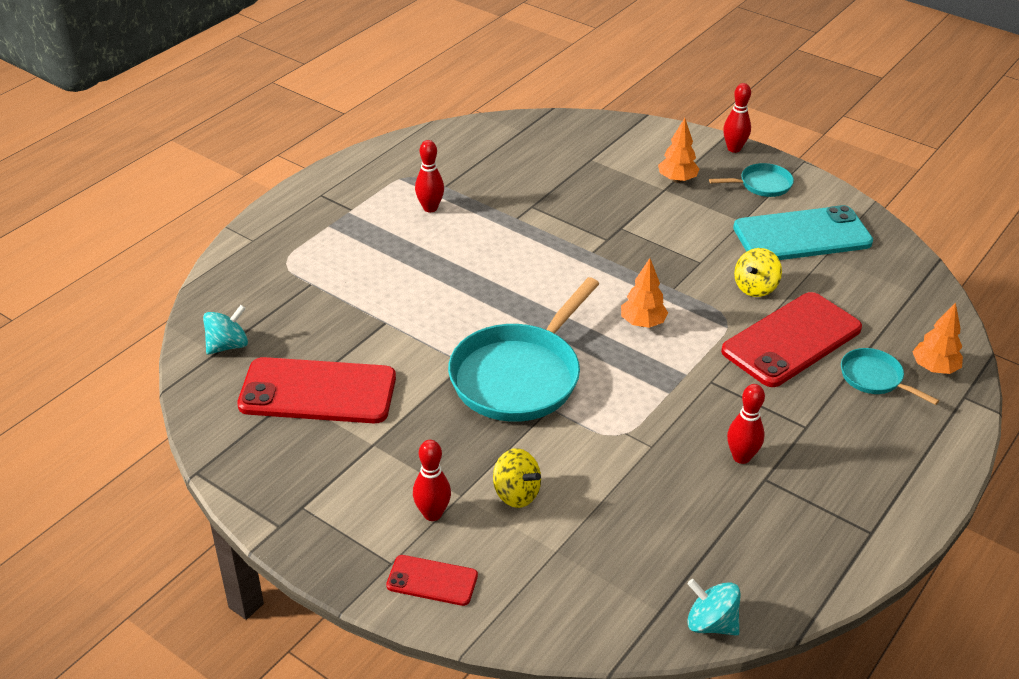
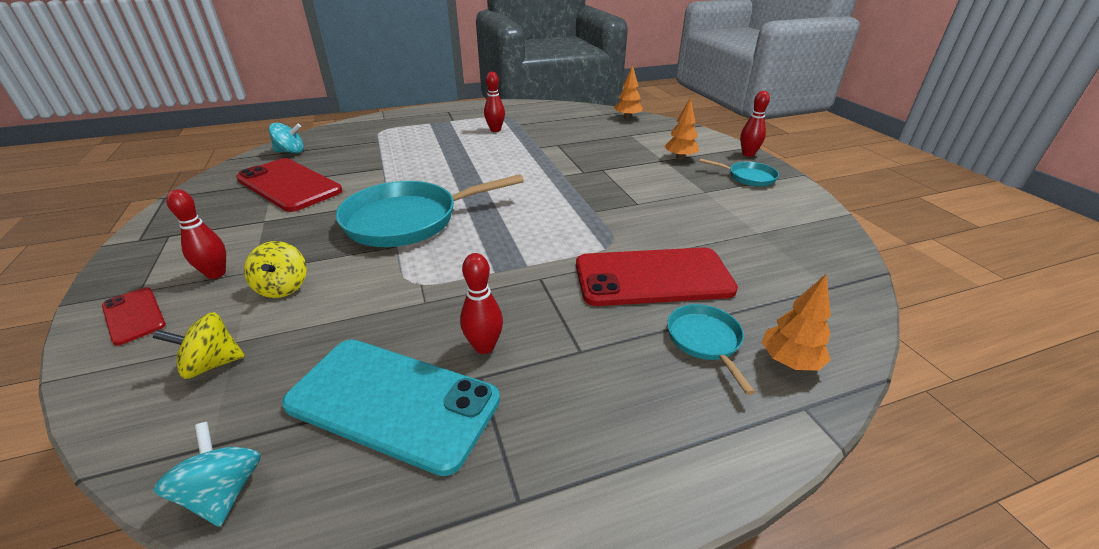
camera: 35 degrees right, 5 degrees down
(642, 323) = (540, 222): orange tree -> orange tree (627, 117)
(755, 287) = (664, 232): yellow spinning top -> yellow spinning top (212, 364)
(802, 235) = (749, 214): turquoise phone -> turquoise phone (393, 402)

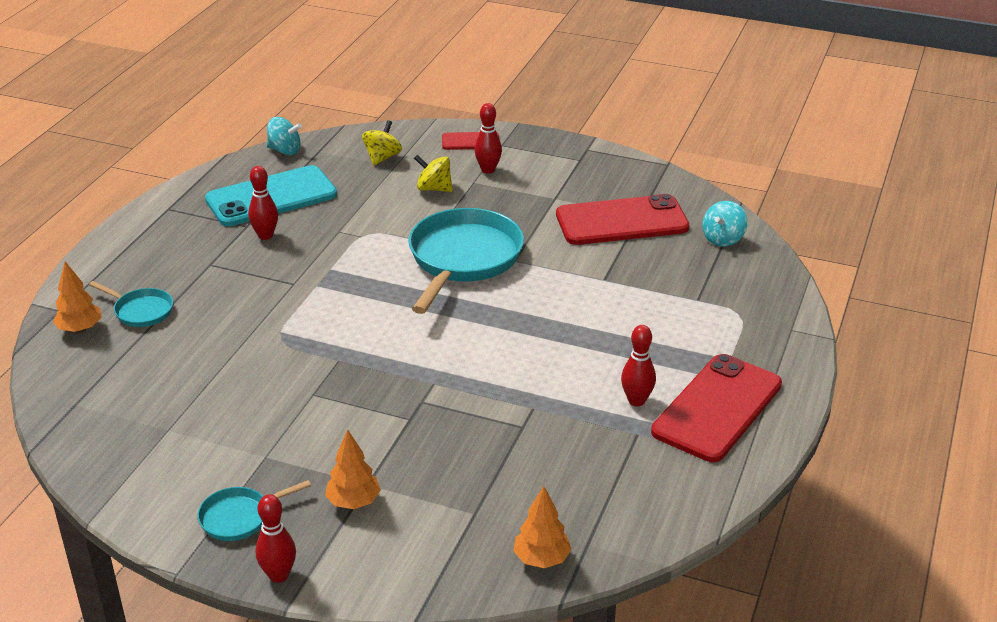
camera: 130 degrees right, 0 degrees up
(653, 277) = (216, 331): red phone -> red phone (717, 408)

